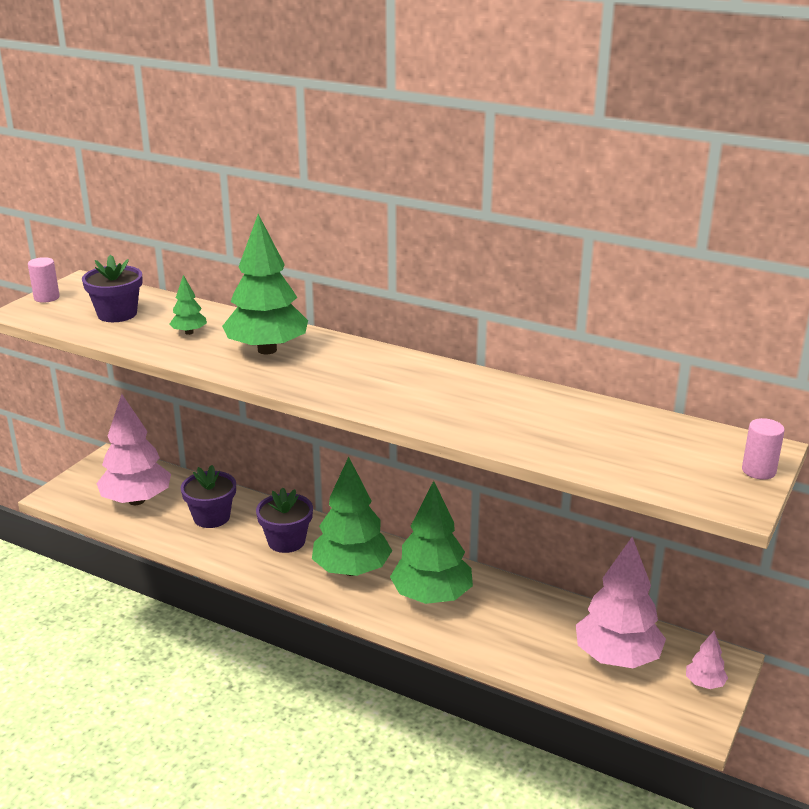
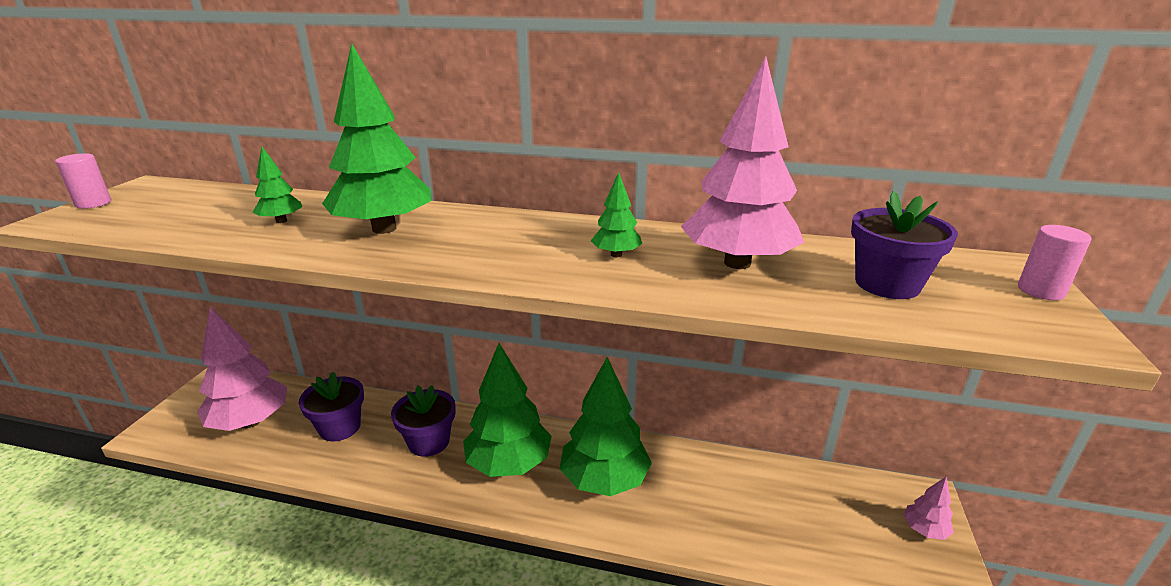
camera: 15 degrees left, 0 degrees up
(117, 314) = (186, 211): purple flower pot -> purple flower pot (887, 284)
(440, 396) = (616, 254): none -> green tree
(617, 657) = (823, 516): pink tree -> pink tree (737, 263)

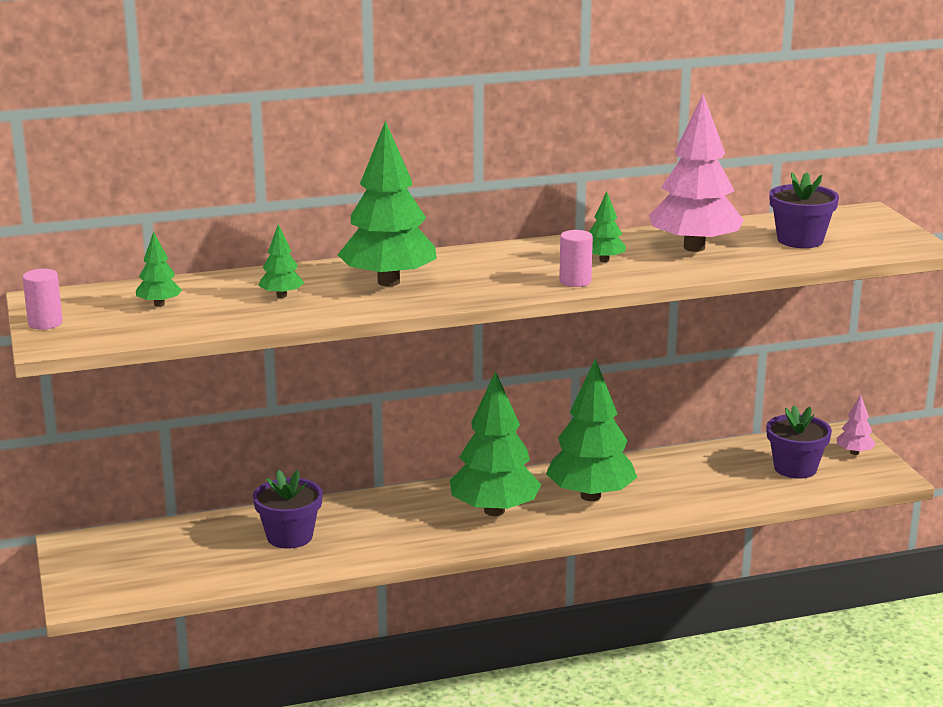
camera: 30 degrees left, 5 degrees down
(191, 206) = (159, 304): none -> green tree
(250, 422) = (183, 560): pink tree -> none
(429, 442) = (397, 519): purple flower pot -> purple flower pot (795, 468)
(1041, 290) = (889, 225): pink cylinder -> pink cylinder (575, 281)

